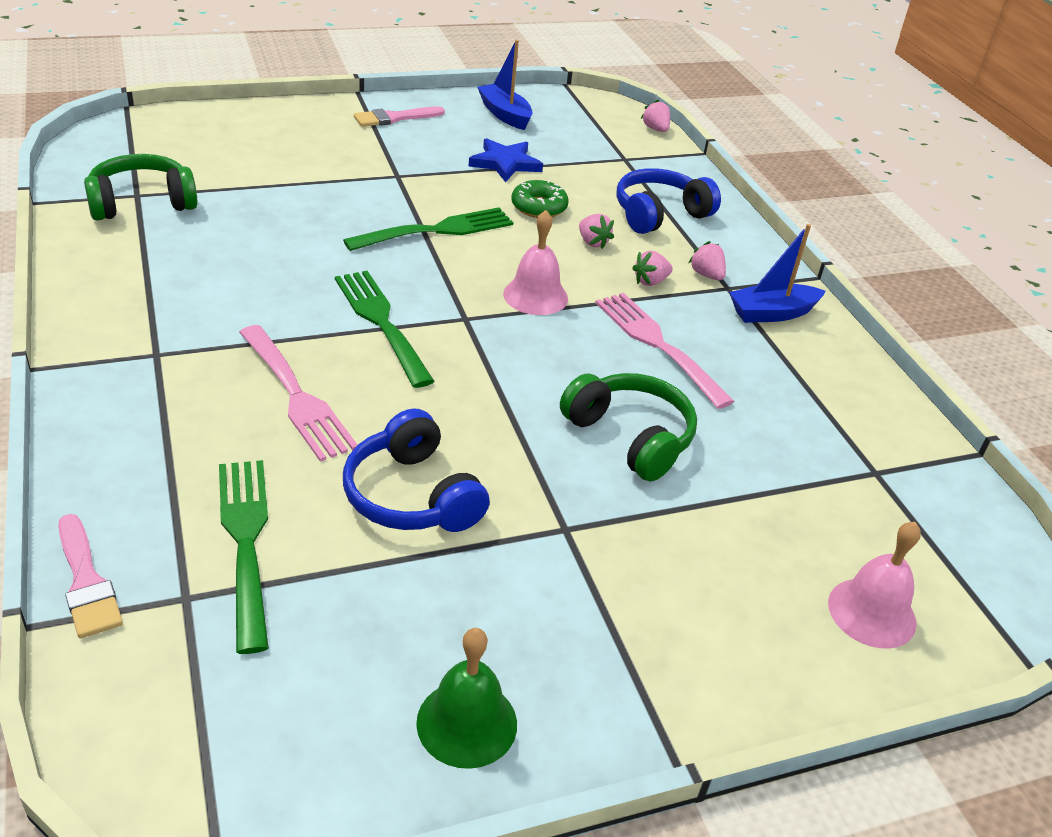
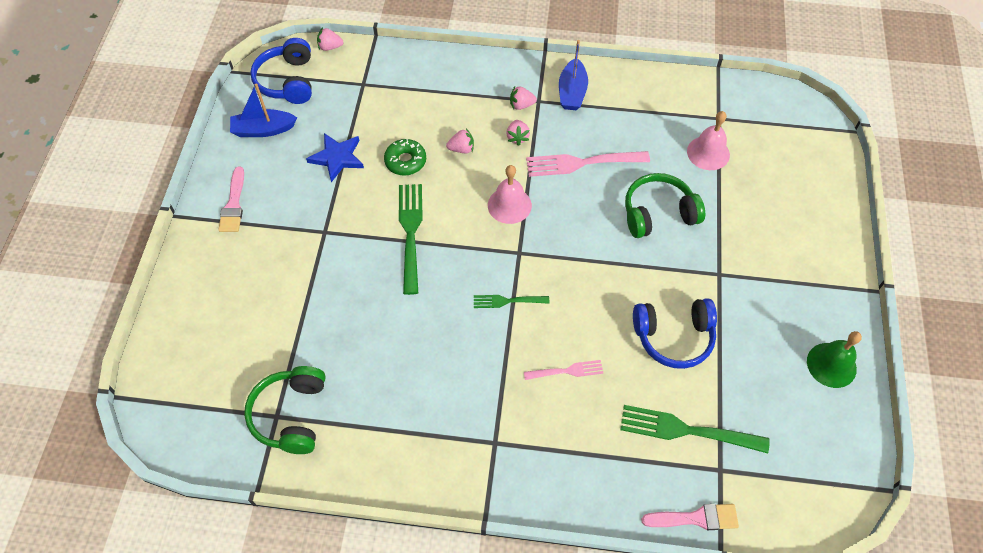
camera: 60 degrees left, 20 degrees up
(296, 396) = (566, 371): pink fork -> pink fork, size x0.56
(381, 323) = (507, 301): green fork -> green fork, size x0.56
(659, 214) = (443, 97): blue headphones -> blue headphones (287, 81)
(872, 612) = (808, 172): pink bell -> pink bell (708, 153)

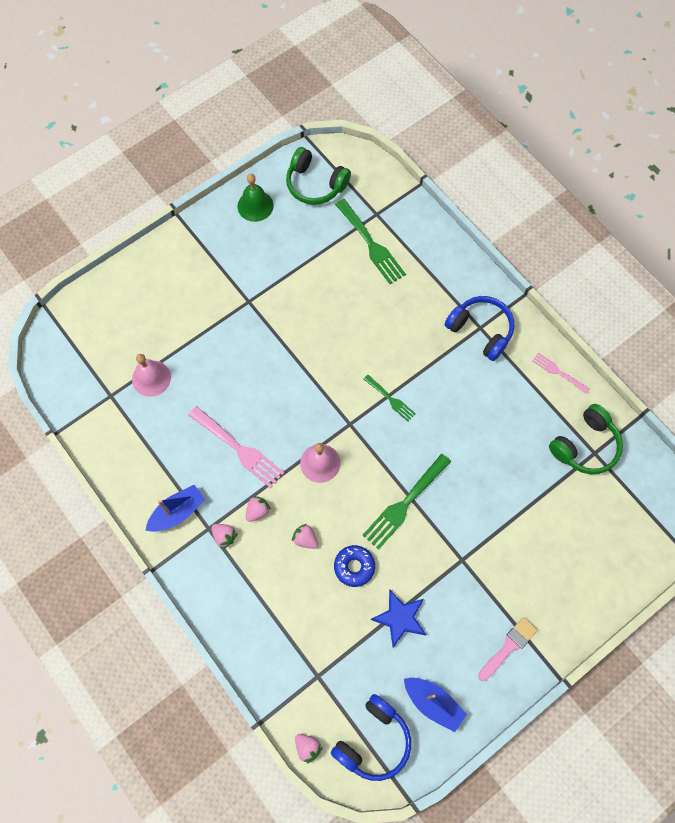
camera: 135 degrees left, 10 degrees up
(405, 161) = (354, 567): green donut -> blue donut
(566, 371) = (400, 328): pink fork -> pink fork (558, 372)
(658, 213) = (235, 368): green headphones -> green headphones (315, 184)
(674, 337) = (319, 292): blue headphones -> blue headphones (481, 330)
(695, 518) = (415, 206): pink brush -> none

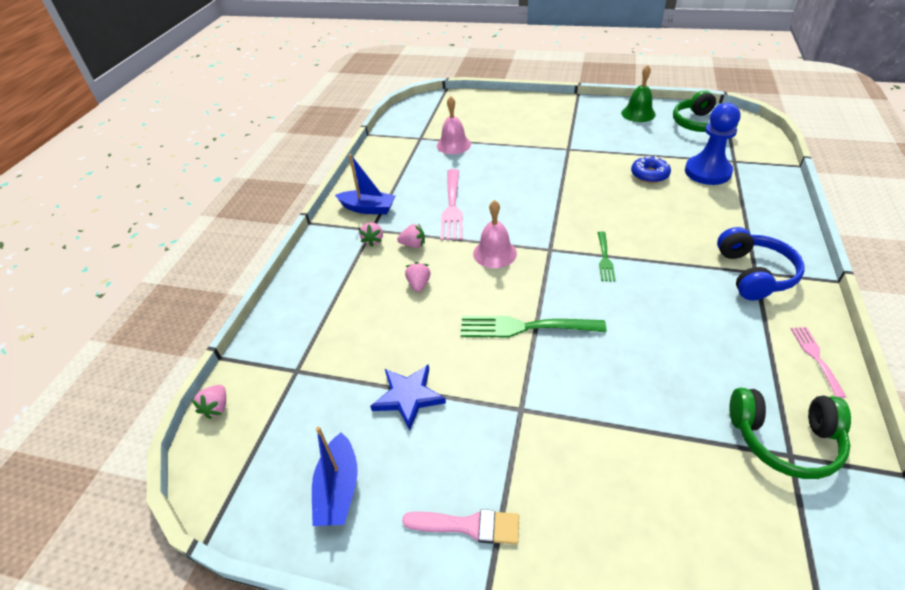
camera: 55 degrees right, 25 degrees down
(354, 567) = (426, 330): blue donut -> blue donut (649, 174)
(371, 244) = (707, 172): green fork -> blue pawn
(373, 741) = (257, 459): blue headphones -> none

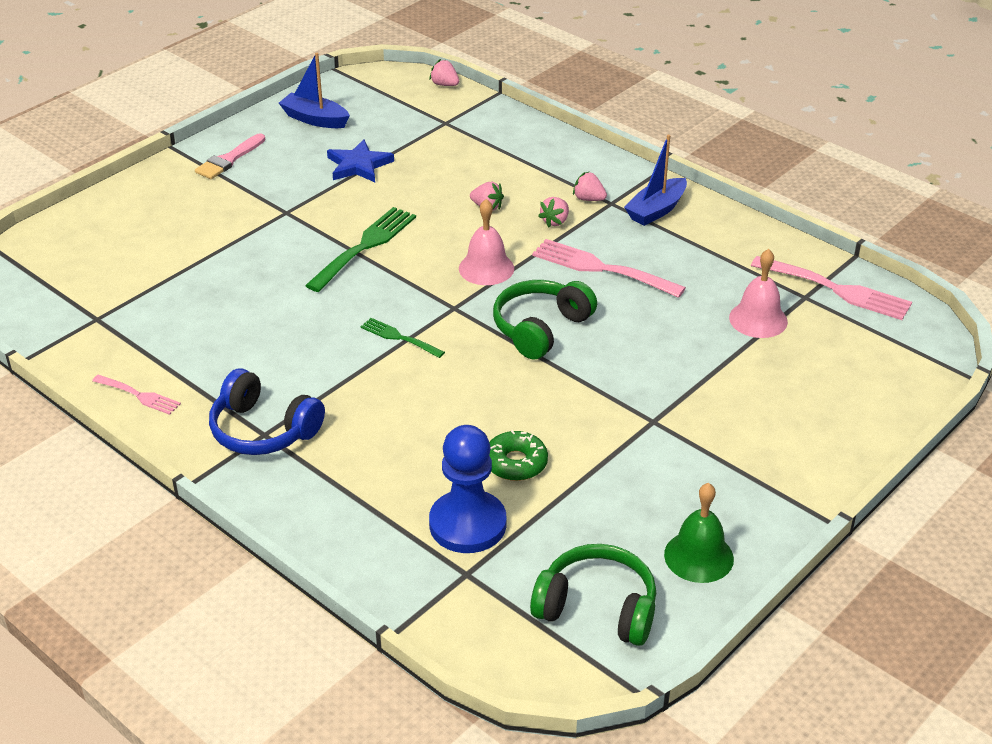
camera: 115 degrees right, 5 degrees down
(406, 131) = (836, 289): none -> pink fork
(649, 174) = (515, 463): blue donut -> green donut
(784, 439) = (109, 323): green headphones -> green headphones (540, 328)

